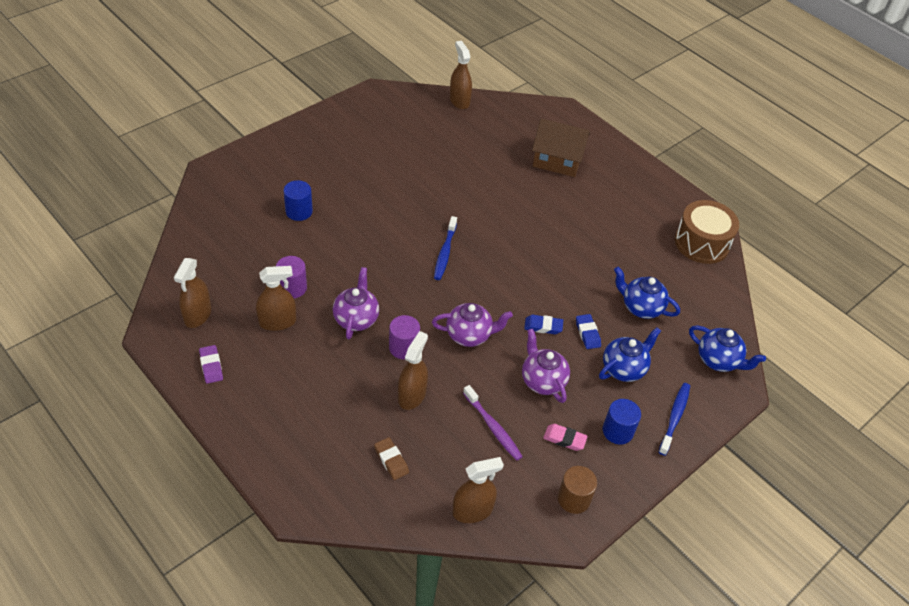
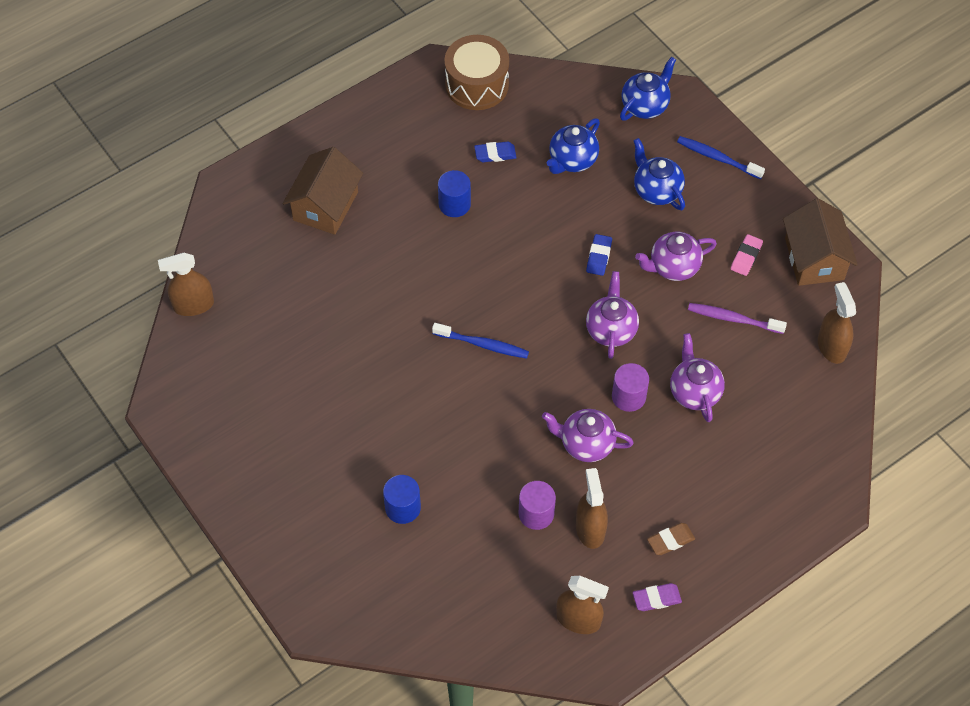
camera: 80 degrees left, 10 degrees up
(391, 460) = (777, 416): brown eraser -> brown eraser (670, 540)
(412, 395) = (694, 392): brown spray bottle -> purple teapot
(493, 427) = (733, 319): purple toothbrush -> purple toothbrush turned 135 degrees counterclockwise
(573, 499) = (814, 259): brown cylinder -> brown house
(587, 333) = (609, 216): blue eraser -> blue eraser (495, 154)
(617, 431) = (735, 209): blue cylinder -> blue cylinder (454, 204)

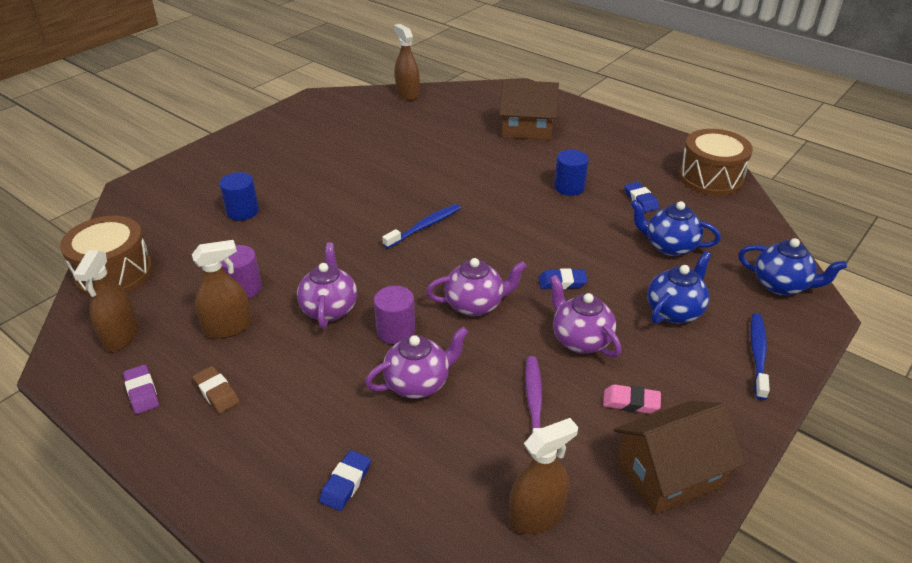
camera: 75 degrees right, 20 degrees down
(479, 631) = (114, 273): none -> brown drum
(483, 344) = (424, 226): blue toothbrush -> blue toothbrush turned 135 degrees counterclockwise
(782, 457) = (346, 483): none -> blue eraser

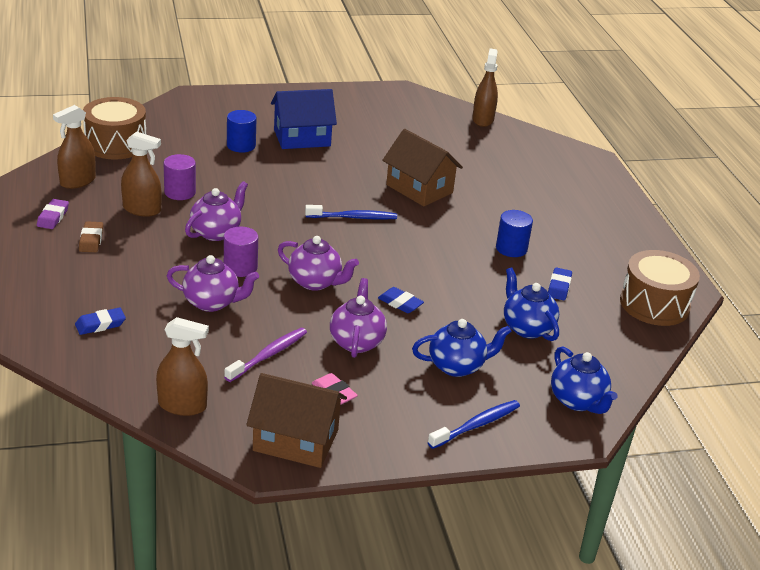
camera: 35 degrees right, 5 degrees down
(288, 177) = (302, 138): none -> blue house
(527, 128) = (546, 191): brown house -> brown house (419, 189)

